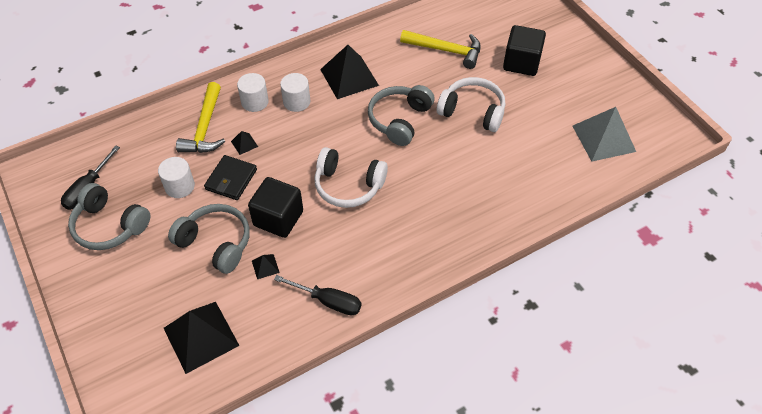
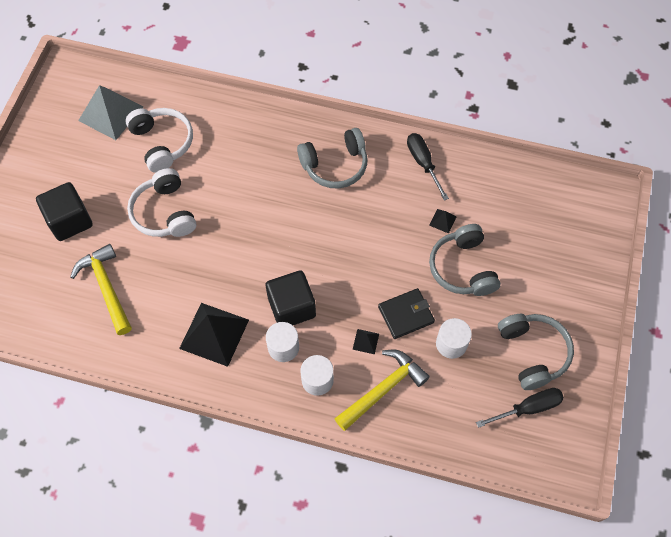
camera: 135 degrees left, 10 degrees up
(201, 336) = (526, 208): black pyramid -> none
(278, 218) = (400, 249): black cube -> black cube (292, 307)
(348, 186) = (325, 232): white headphones -> white headphones (162, 143)
(399, 120) = (225, 254): grey headphones -> grey headphones (335, 165)

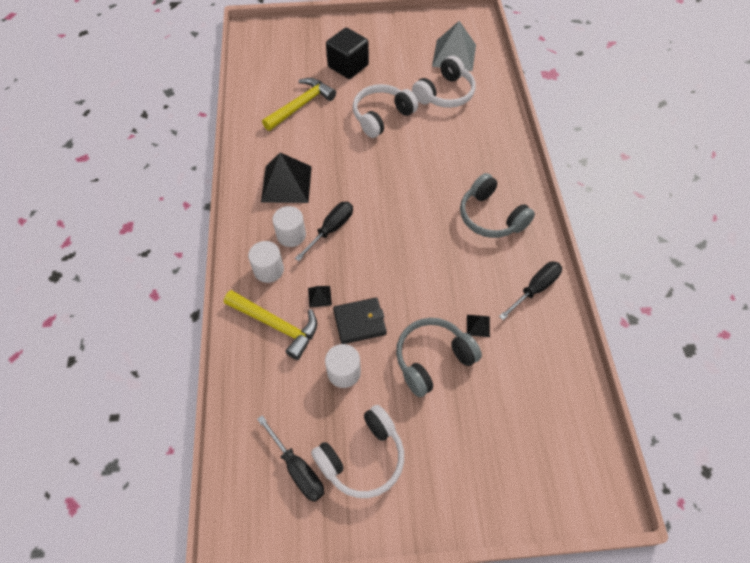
camera: 70 degrees right, 5 degrees down
(292, 307) = (331, 229): black cube -> black screwdriver
(406, 315) = (359, 322): black wallet -> black wallet turned 60 degrees counterclockwise
(533, 353) = (363, 458): grey headphones -> white headphones

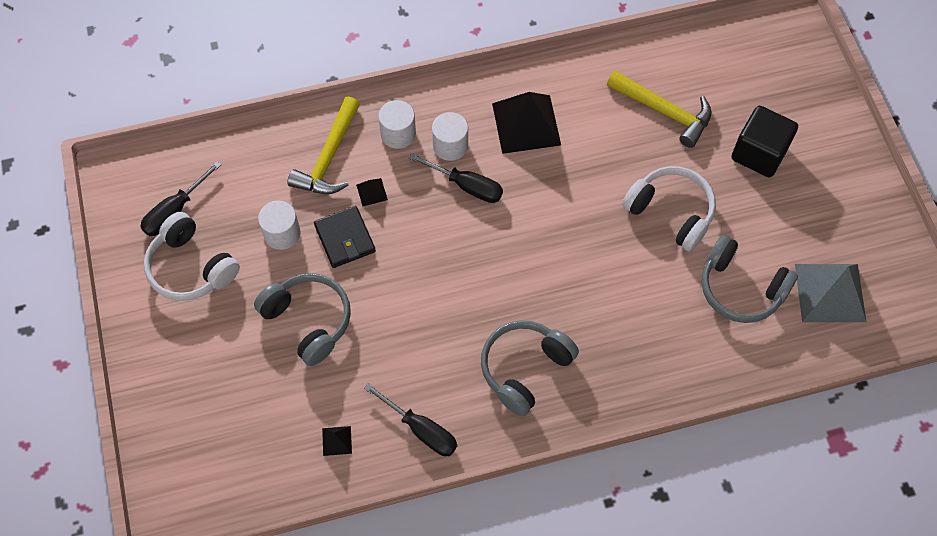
camera: 80 degrees right, 5 degrees up
(445, 94) = (740, 288): white headphones -> grey headphones
(478, 325) = (359, 366): black pyramid -> black pyramid (337, 441)

